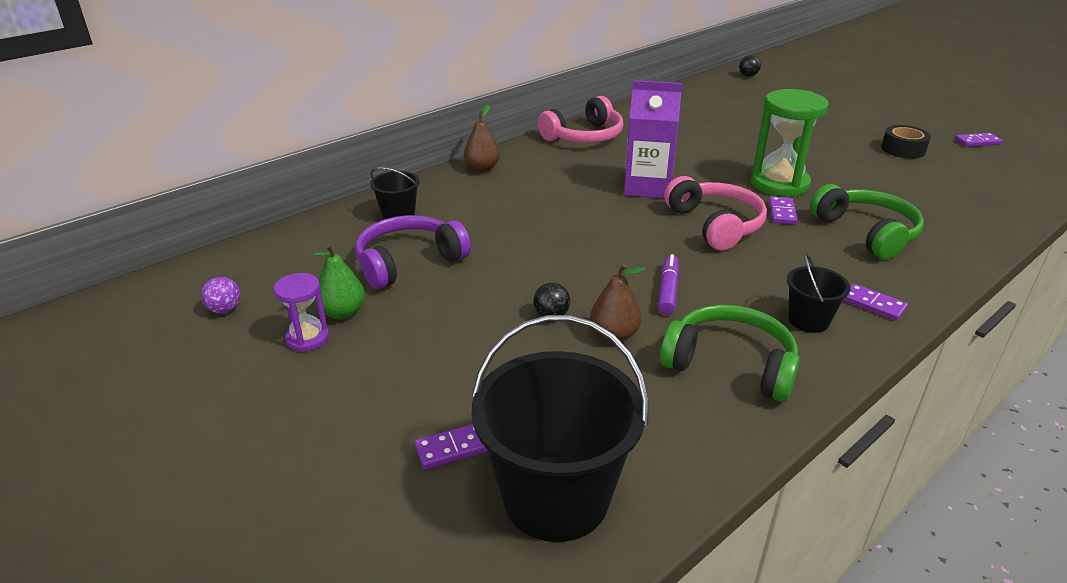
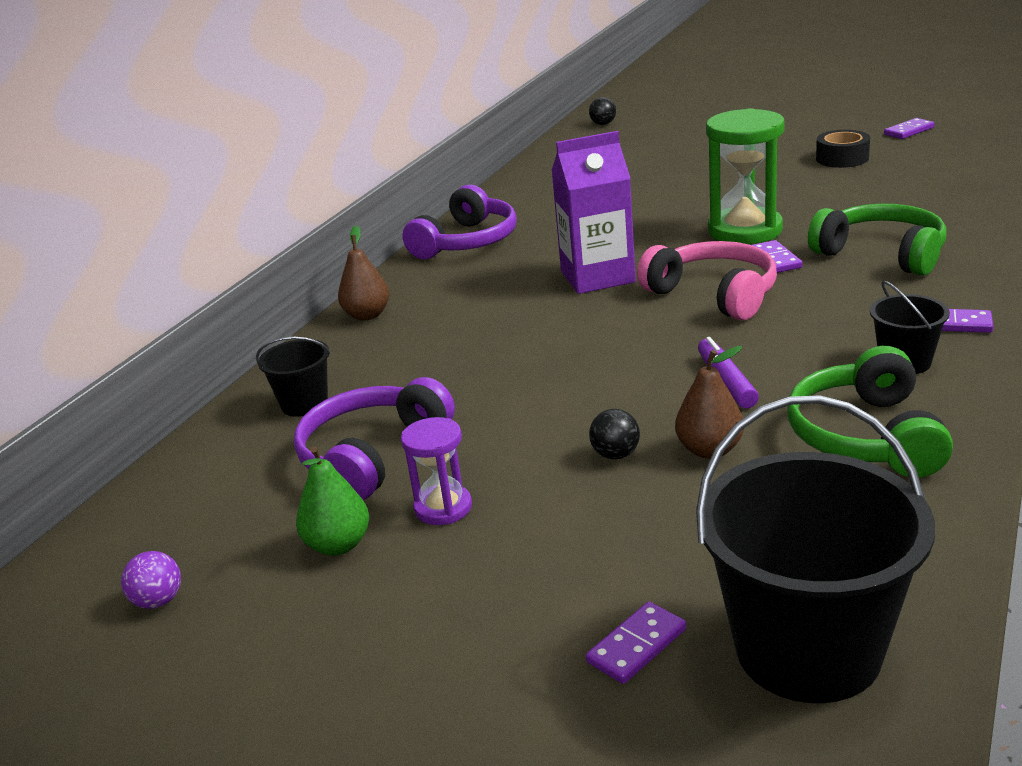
camera: 20 degrees left, 5 degrees down
(307, 338) = (318, 593): purple hourglass -> purple hourglass (443, 508)
(584, 136) = (466, 242): pink headphones -> purple headphones
(730, 365) = (866, 436): green headphones -> green headphones turned 90 degrees counterclockwise

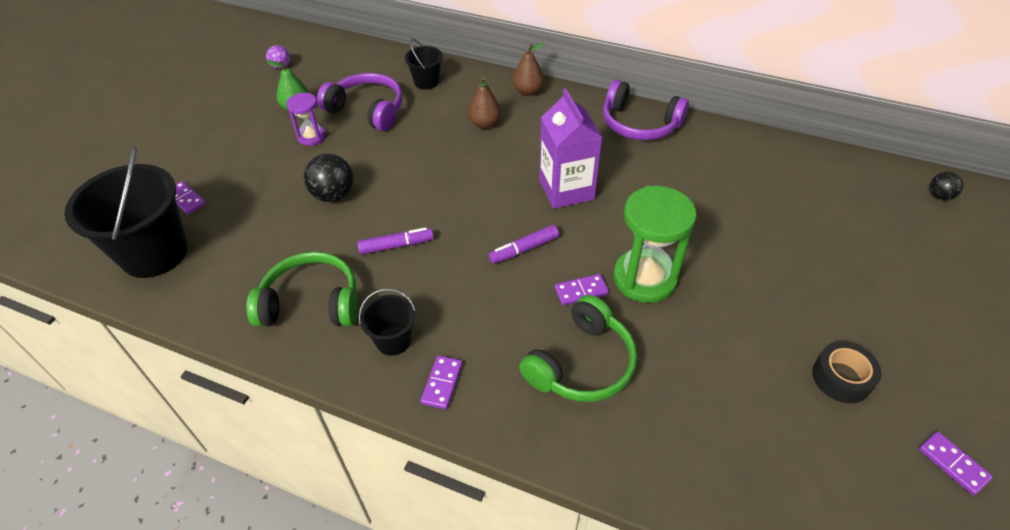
camera: 85 degrees right, 20 degrees up
(615, 455) = (333, 195): black ball -> black ball, size x1.71
(709, 450) = (323, 232): brown pear -> brown pear (484, 124)
(714, 294) = (523, 249): pink headphones -> purple marker

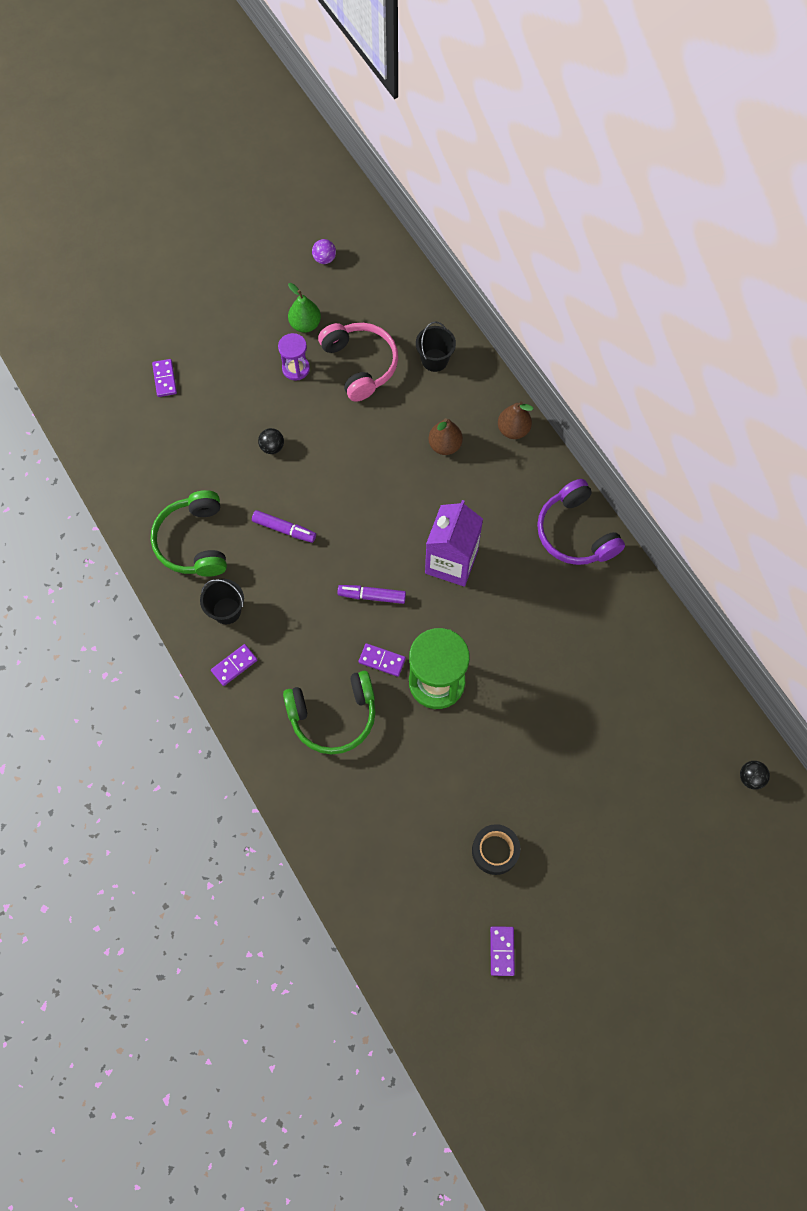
camera: 35 degrees right, 20 degrees up
(154, 253) = (117, 422): black bucket -> none
(311, 303) = (194, 541): green headphones -> green headphones turned 135 degrees counterclockwise
(333, 195) = (272, 447): black ball -> black ball, size x0.58
(367, 110) = (360, 364): purple headphones -> pink headphones

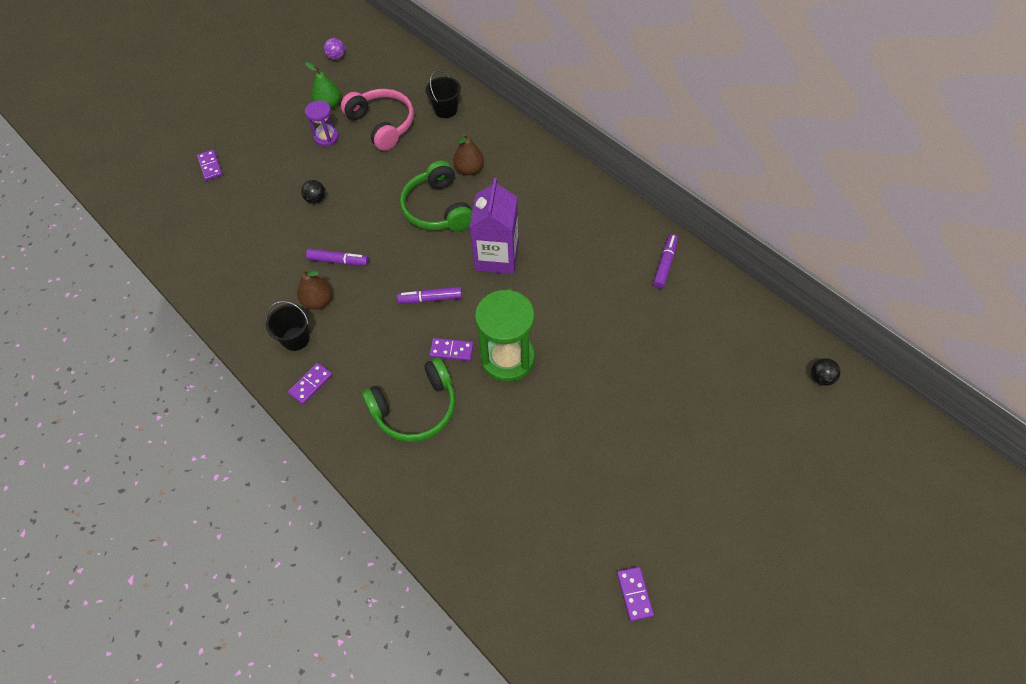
camera: 10 degrees left, 10 degrees down
(194, 541) = (256, 287): green headphones -> green headphones (438, 208)
(495, 851) = (601, 497): black tape -> none
(513, 430) = (525, 147): brown pear -> brown pear (318, 301)
(575, 532) = (601, 212): purple headphones -> none
(627, 611) = (665, 264): none -> purple marker

